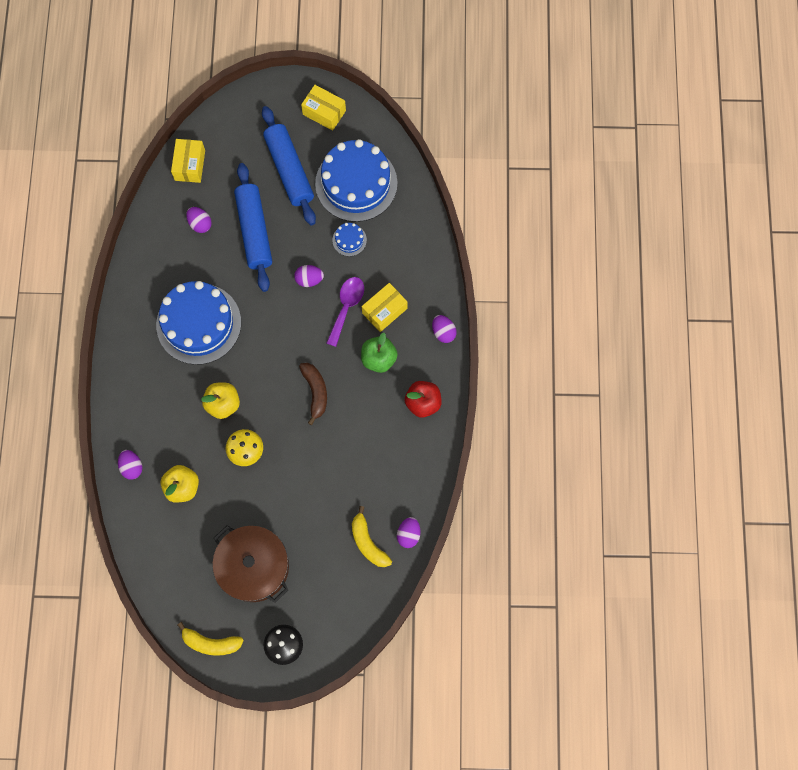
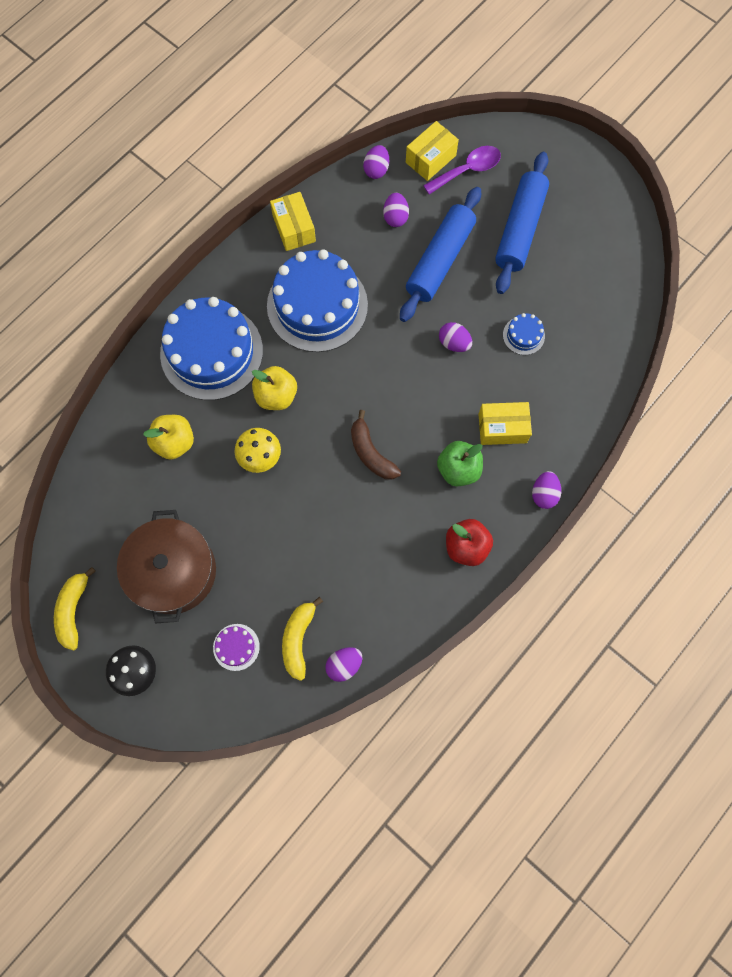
camera: 40 degrees right, 0 degrees up
(132, 467) = (147, 388): purple egg -> purple egg (376, 170)
(211, 643) = (73, 610): yellow banana -> yellow banana turned 45 degrees clockwise
(315, 392) = (371, 453): brown banana -> brown banana turned 120 degrees clockwise
(324, 112) = (597, 201): yellow box -> yellow box (294, 228)
(334, 579) = (236, 647): none -> purple cake
(346, 307) = (468, 396): purple spoon -> purple spoon (467, 170)
(356, 183) = (574, 288): blue cake -> blue cake (211, 352)

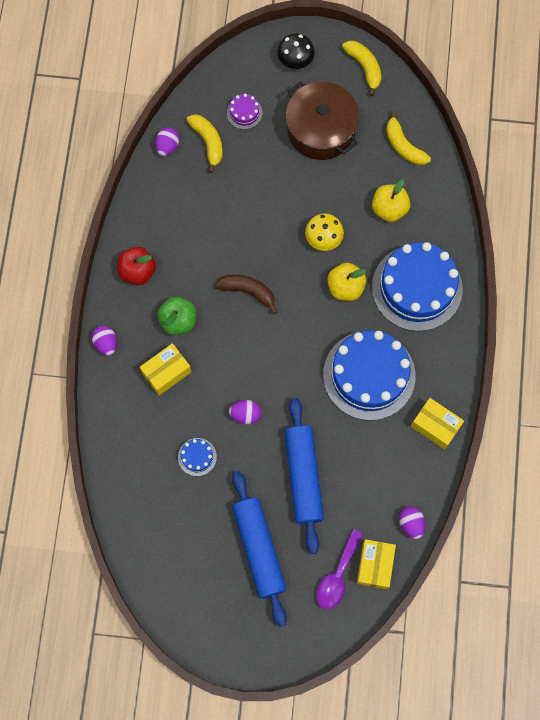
camera: 145 degrees right, 0 degrees up
(107, 496) = (403, 146): none -> yellow banana
(395, 217) = (364, 491): purple egg -> none

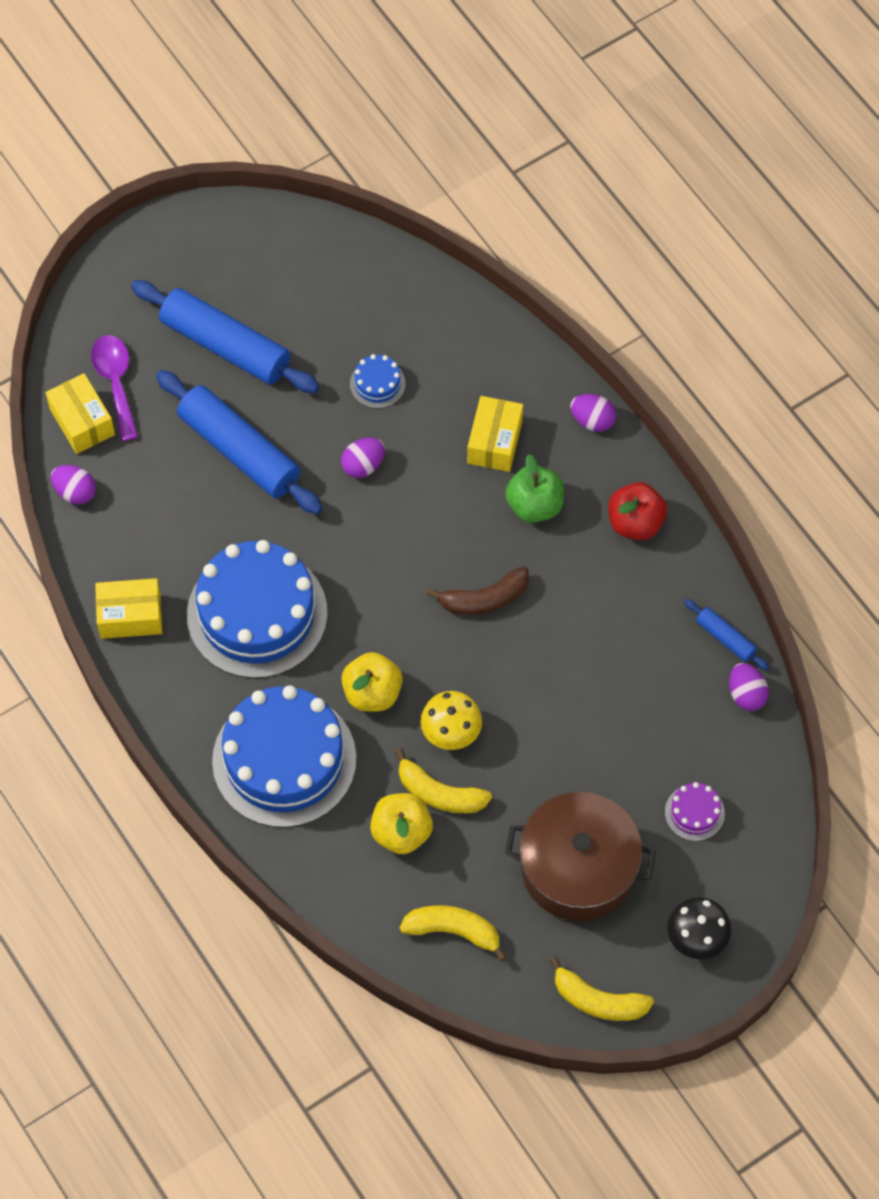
camera: 140 degrees right, 10 degrees down
(151, 180) = (725, 638): none -> blue rolling pin
(208, 142) = (702, 739): yellow banana -> yellow banana (439, 793)

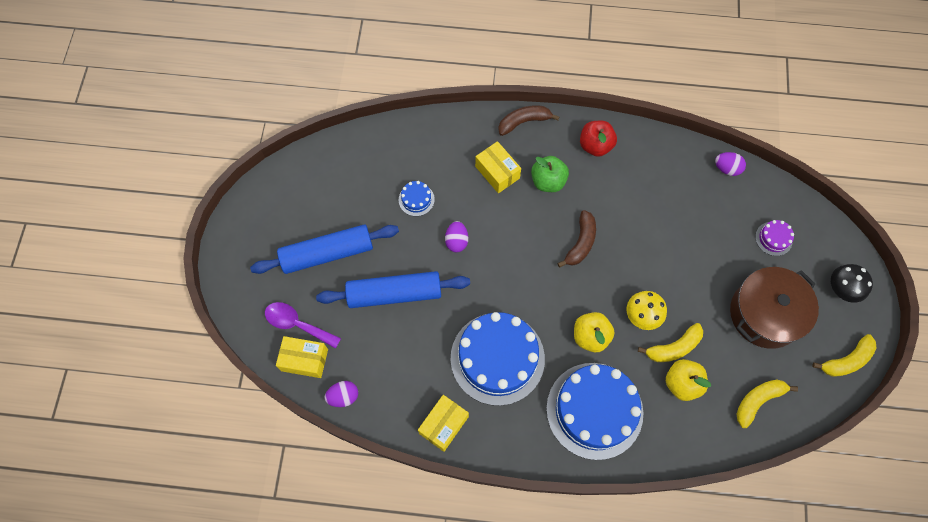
camera: 50 degrees left, 5 degrees up
(592, 421) = (524, 122): purple egg -> brown banana
(725, 638) = (689, 155): blue rolling pin -> none

